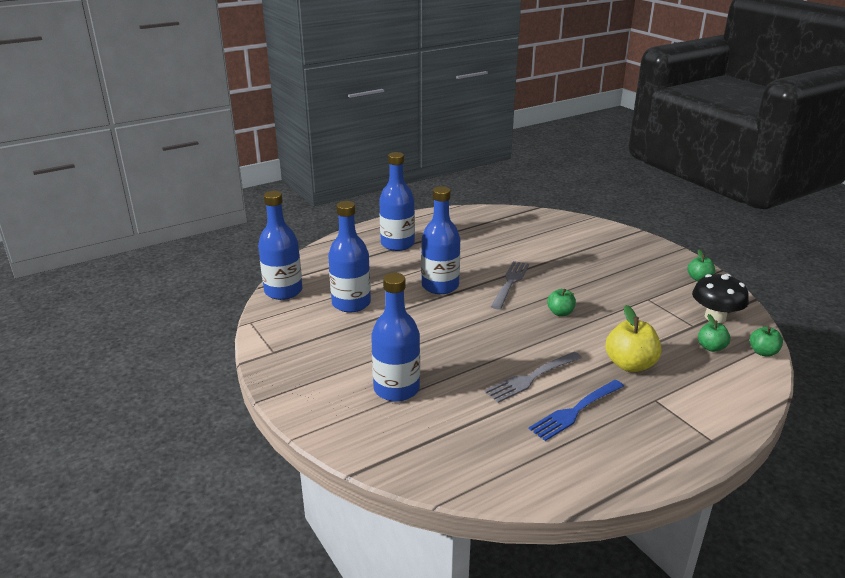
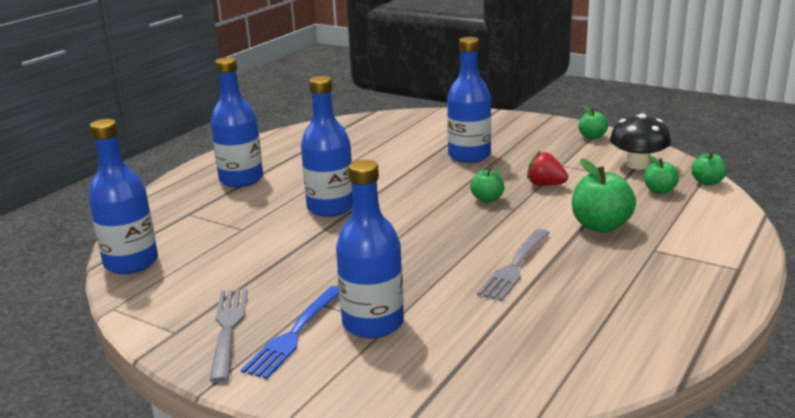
camera: 25 degrees left, 5 degrees down
(351, 303) = (235, 252): blue bottle -> blue bottle (469, 155)
(510, 283) = (408, 186): grey fork -> grey fork (228, 329)
(576, 410) = (589, 283): blue fork -> blue fork (295, 333)
(618, 313) = (545, 185): none -> red strawberry
(630, 364) = (600, 226): yellow apple -> green apple

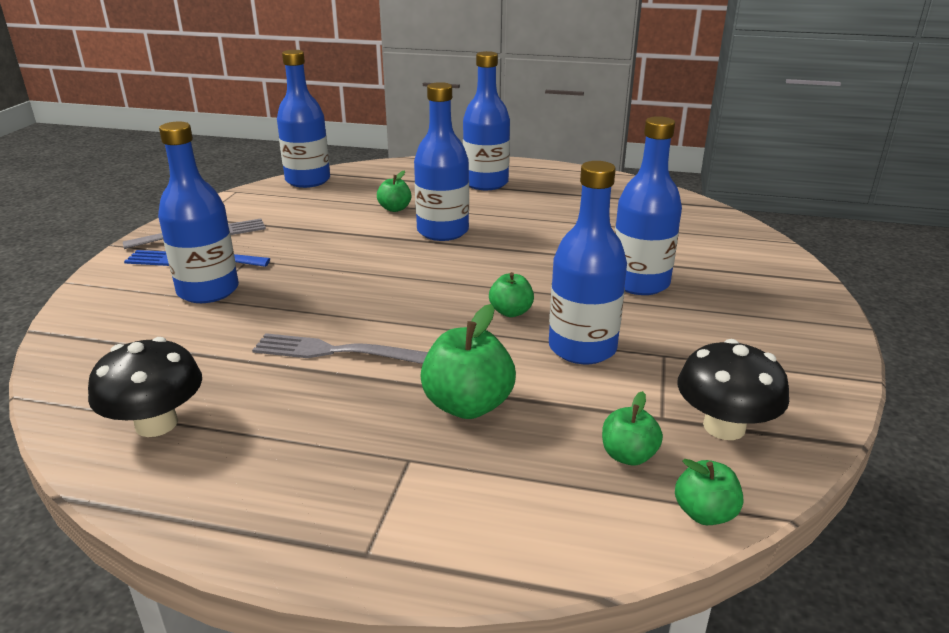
camera: 70 degrees right, 5 degrees up
(545, 185) = (582, 348): red strawberry -> blue bottle
(592, 137) = (806, 372): green apple -> green apple (395, 209)
(595, 343) = (156, 423): none -> black mushroom

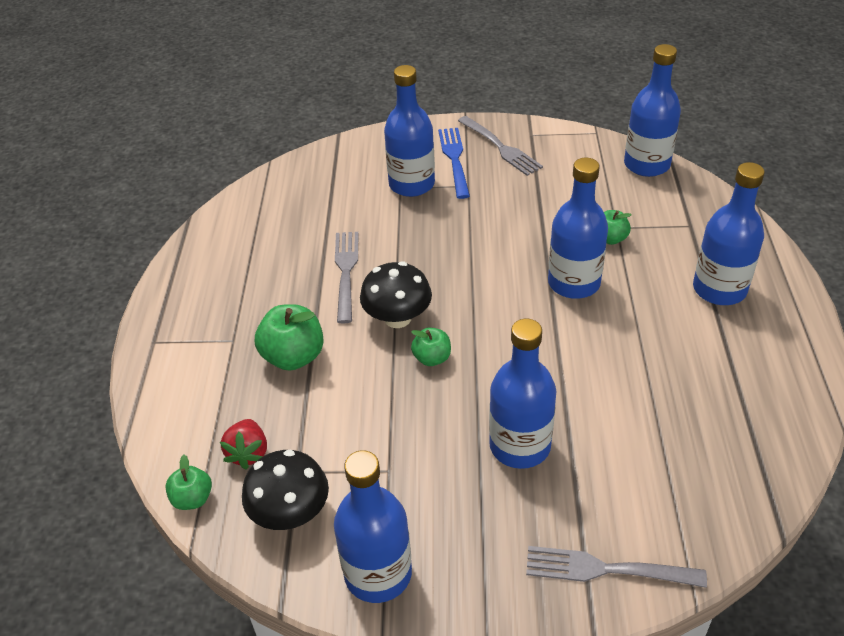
camera: 80 degrees right, 15 degrees up
(156, 423) = (252, 223): black mushroom -> black mushroom (397, 318)
(582, 348) = (385, 413): blue bottle -> blue bottle (378, 574)
(628, 455) = (248, 453): green apple -> red strawberry
(771, 267) = (607, 569): none -> grey fork

